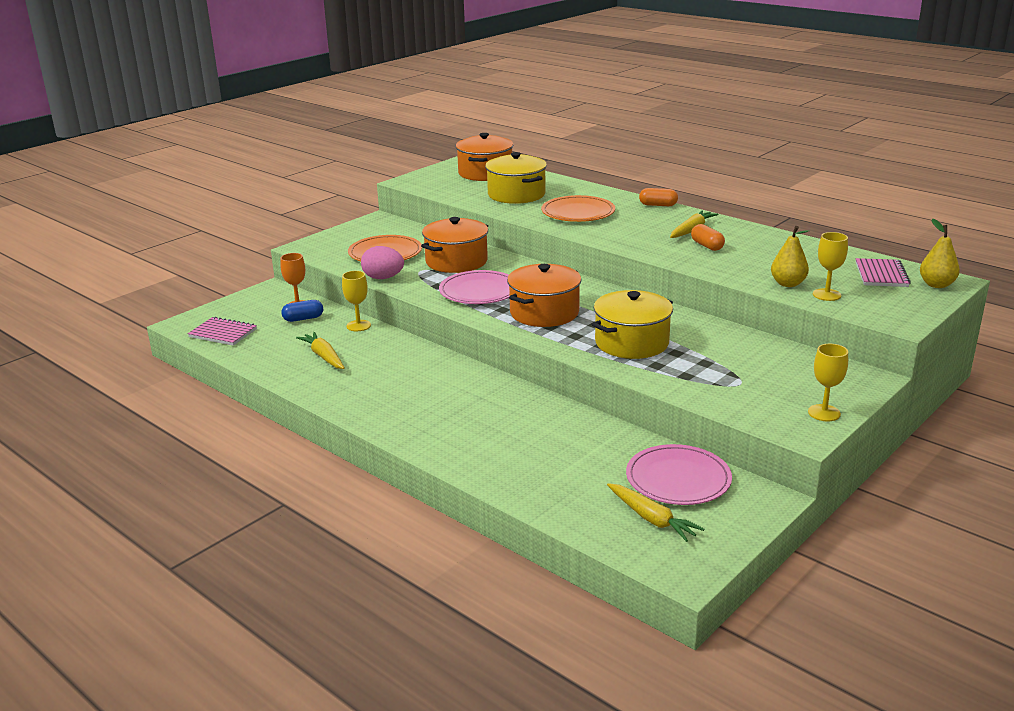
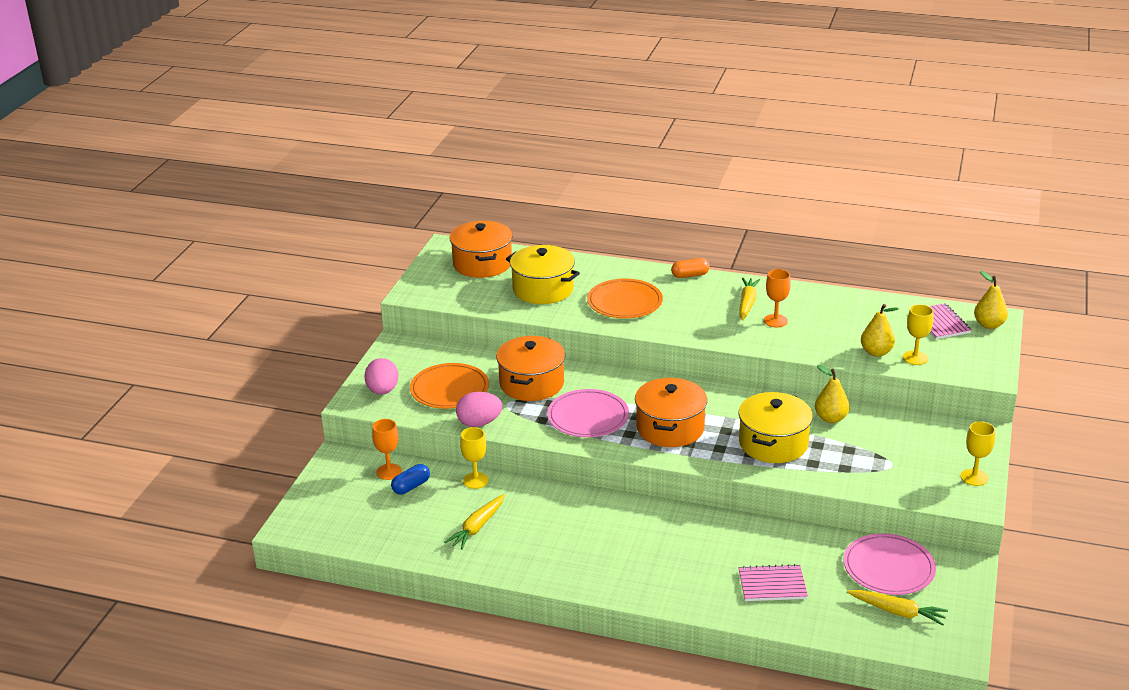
camera: 25 degrees left, 5 degrees up
(223, 333) = (345, 527): pink notebook -> pink notebook (772, 585)
(324, 356) = (477, 527): yellow carrot -> yellow carrot turned 90 degrees counterclockwise
(332, 244) = (382, 391): none -> pink egg
(707, 246) = (775, 321): orange capsule -> orange goblet
(710, 336) = (830, 418): none -> yellow pear

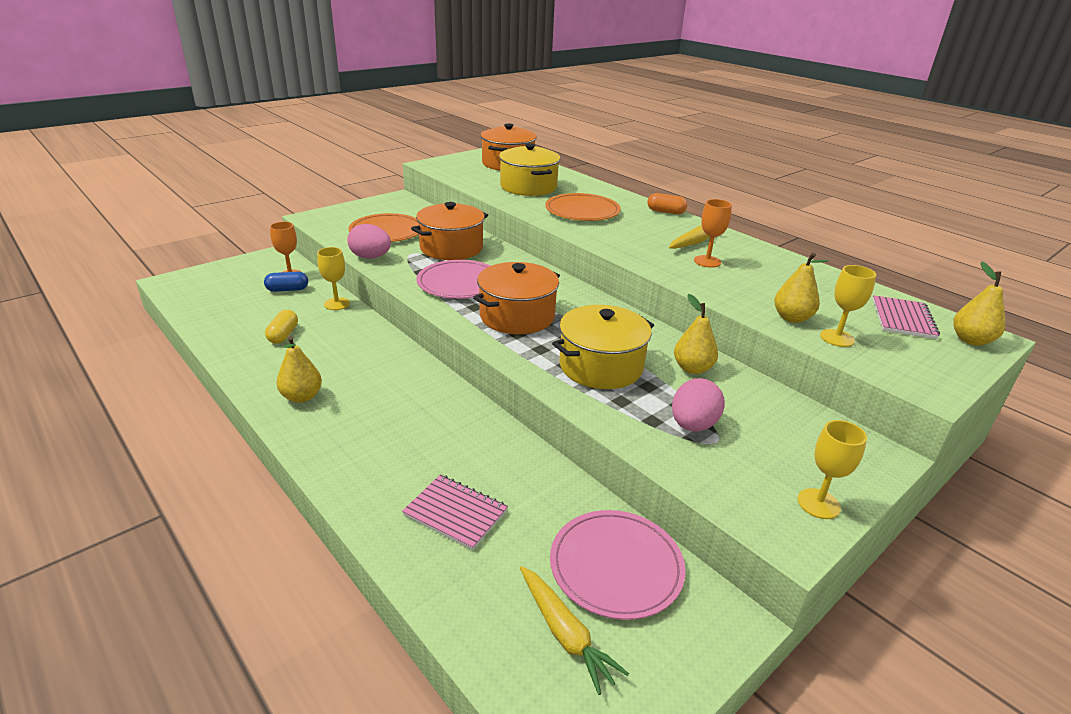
camera: 30 degrees right, 0 degrees up
(382, 391) = (341, 217): pink egg -> pink egg (693, 425)
(477, 527) = (283, 335): yellow carrot -> yellow capsule
(570, 565) = (302, 397): none -> yellow pear

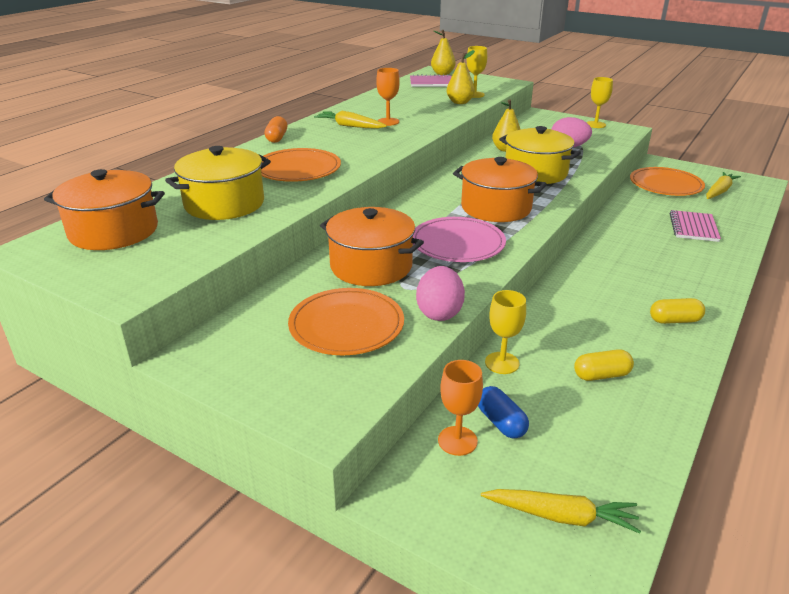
camera: 105 degrees left, 0 degrees up
(210, 288) = (561, 516): none -> yellow carrot
(302, 397) = (674, 320): yellow pear -> yellow capsule
(616, 566) = (665, 185): pink plate -> orange plate

